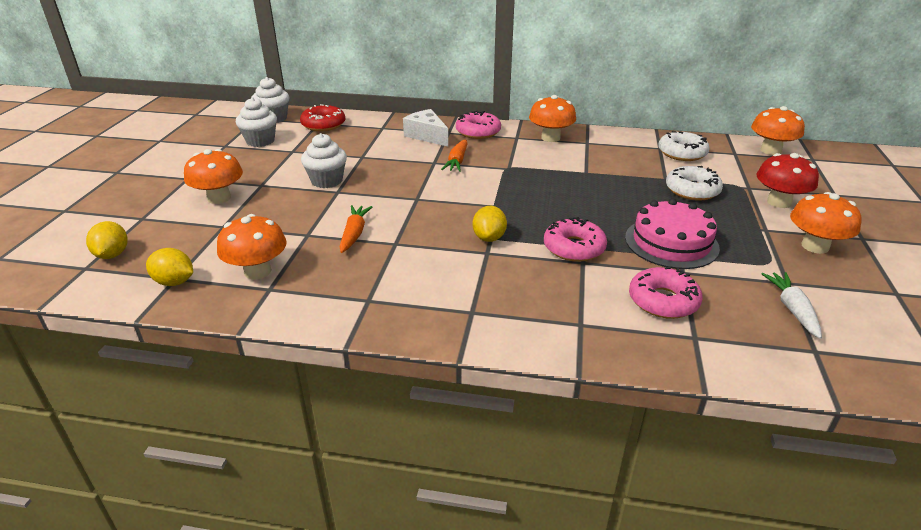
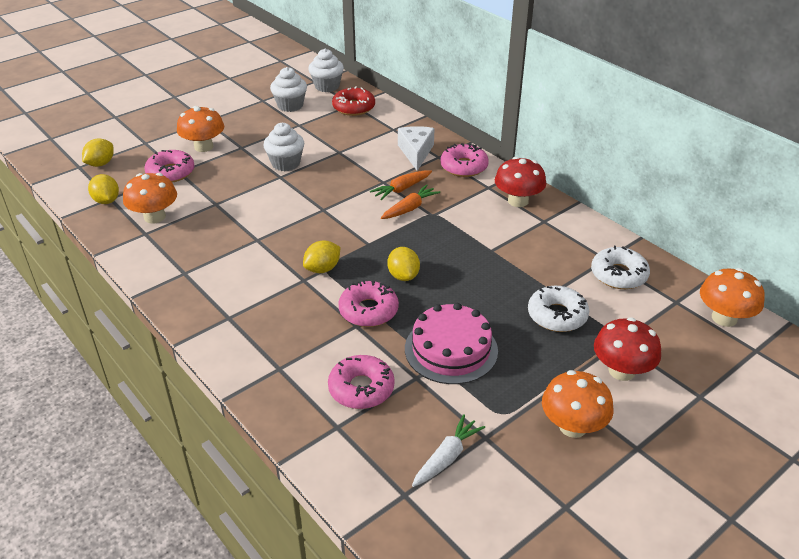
camera: 40 degrees right, 5 degrees up
(215, 230) = (170, 172): none -> pink donut
(354, 234) = (243, 218): orange carrot -> orange carrot (410, 208)
(550, 138) = (518, 201): orange mushroom -> red mushroom
(557, 214) = (403, 276): none -> yellow lemon

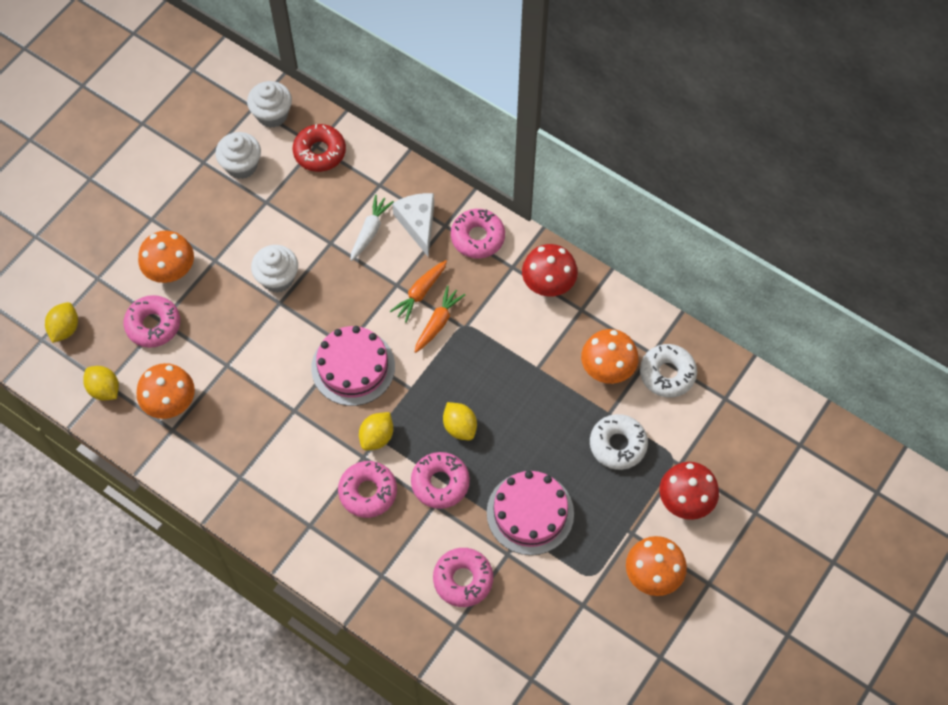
camera: 15 degrees left, 25 degrees up
(296, 304) = (368, 492): none -> pink donut
(323, 222) = (353, 367): none -> pink cake
(447, 457) = (556, 633): white carrot -> white carrot (370, 231)
(724, 318) = (770, 410): orange mushroom -> orange mushroom (607, 368)

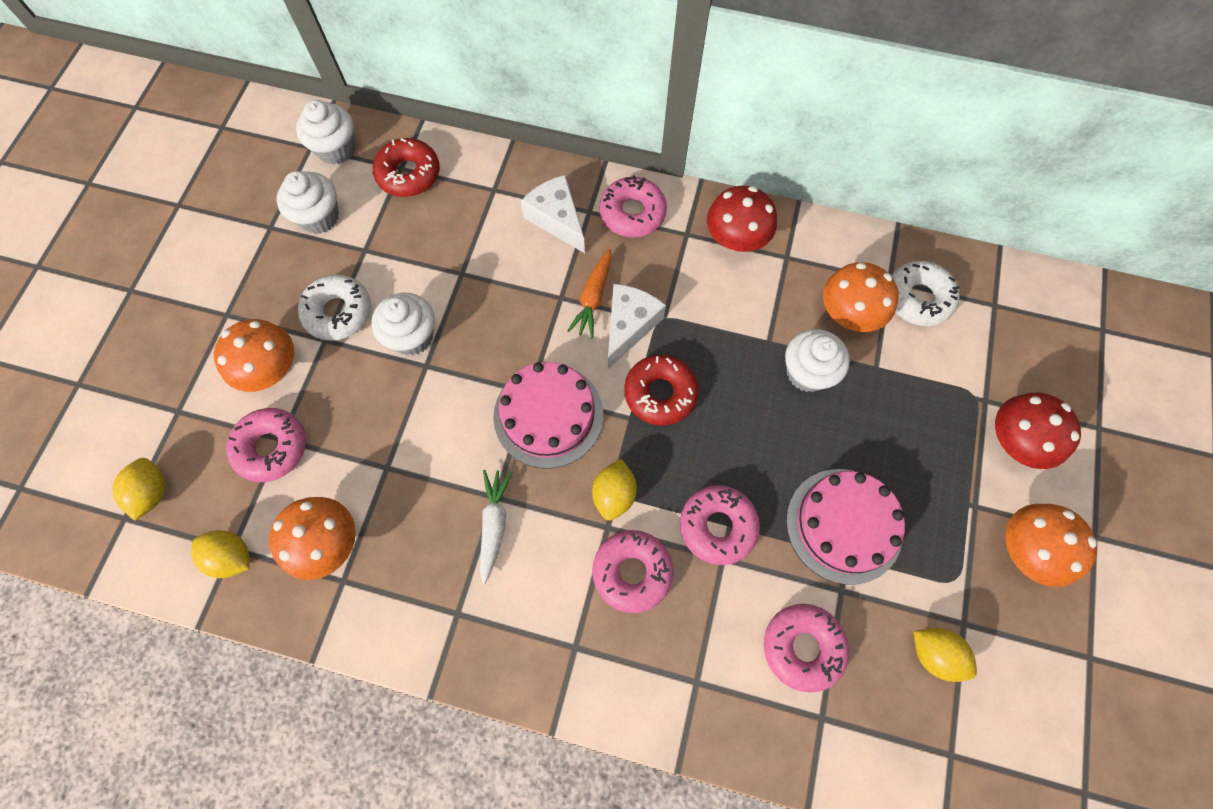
camera: 20 degrees left, 5 degrees up
(370, 231) = (504, 244): white carrot -> white carrot (494, 524)
(438, 322) = (629, 326): orange carrot -> white cheese
(440, 378) = (660, 393): none -> red donut
(460, 427) = (710, 445): yellow lemon -> yellow lemon (934, 654)
(555, 400) = (807, 372): none -> white cupcake
(618, 445) = (905, 401): white donut -> white donut (338, 312)

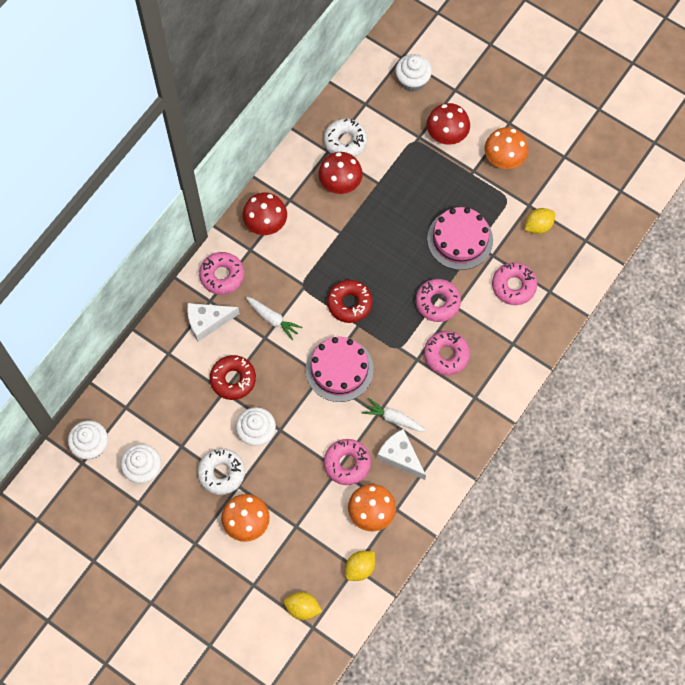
camera: 70 degrees left, 0 degrees up
(271, 447) = (299, 532): pink donut -> pink donut (347, 463)
(408, 174) = (133, 403): red donut -> red donut (233, 379)
(593, 298) = (273, 319): orange carrot -> white carrot
(614, 494) = (400, 349): yellow lemon -> none
(629, 326) = (300, 305): white cheese -> white cheese (400, 456)
(807, 372) = (367, 220): white cupcake -> white cupcake (412, 81)
(848, 314) = (340, 182): orange mushroom -> red mushroom

